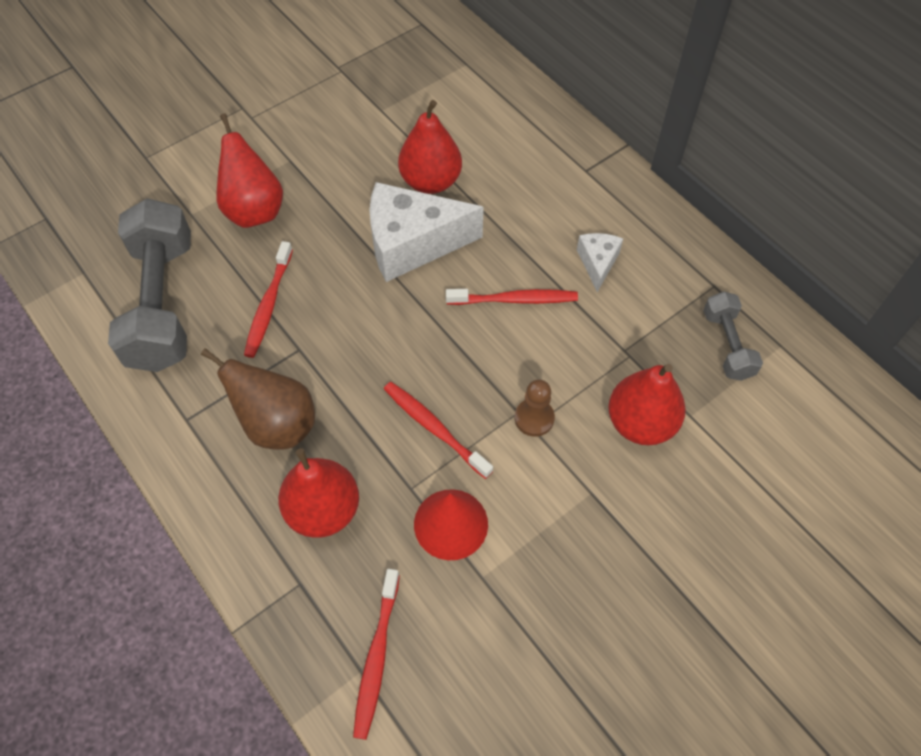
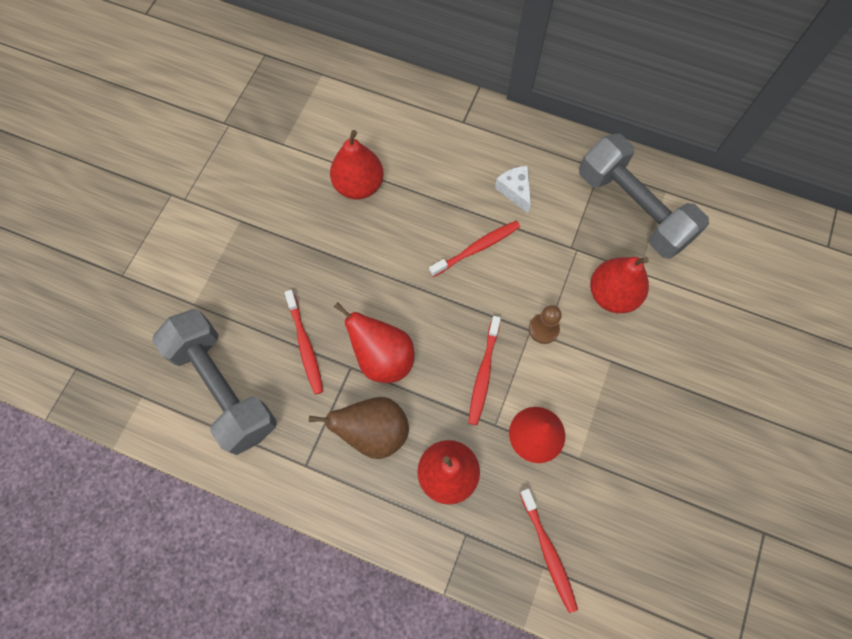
camera: 30 degrees left, 10 degrees up
(254, 210) = (241, 276): red pear -> red pear (382, 357)
(412, 244) = (378, 242): white cheese -> none
(435, 428) = (483, 373): red toothbrush -> red toothbrush turned 90 degrees counterclockwise
(727, 345) = (633, 208): grey dumbbell -> grey dumbbell, size x1.98

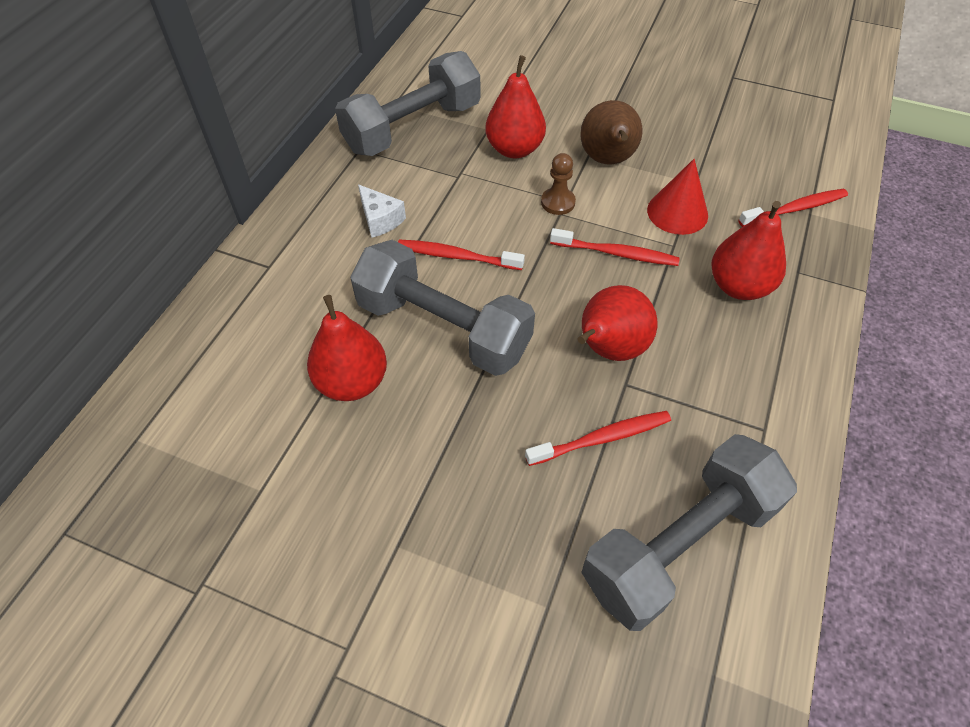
camera: 90 degrees left, 15 degrees down
(374, 432) = (705, 356): brown pear -> brown pear (607, 160)
(404, 240) = (443, 328): none -> grey dumbbell
(476, 248) = (457, 256): red toothbrush -> red toothbrush turned 45 degrees counterclockwise
(515, 191) = (380, 219): white cheese -> white cheese turned 105 degrees counterclockwise

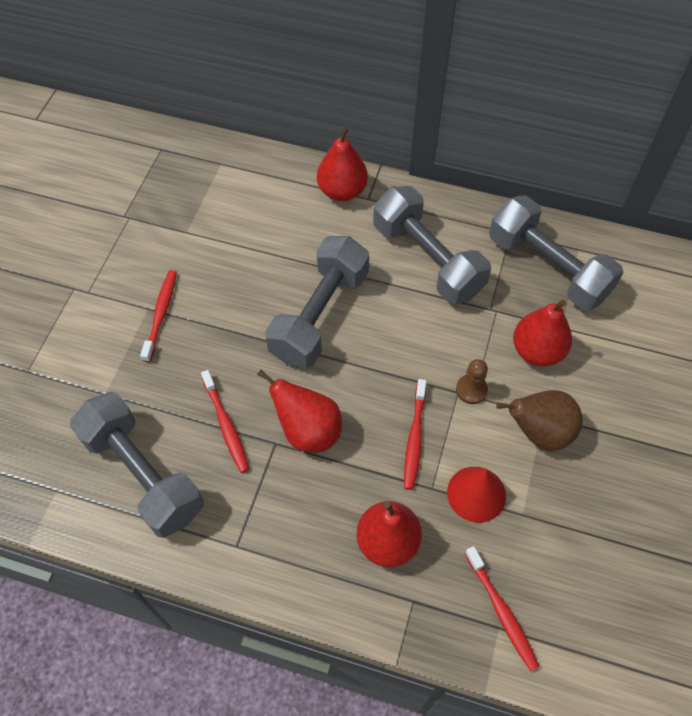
camera: 85 degrees right, 5 degrees up
(352, 382) = (268, 266): red pear -> red pear (342, 191)
(380, 219) = (427, 260): white cheese -> grey dumbbell
(457, 256) = (394, 317): red toothbrush -> red toothbrush (161, 314)

